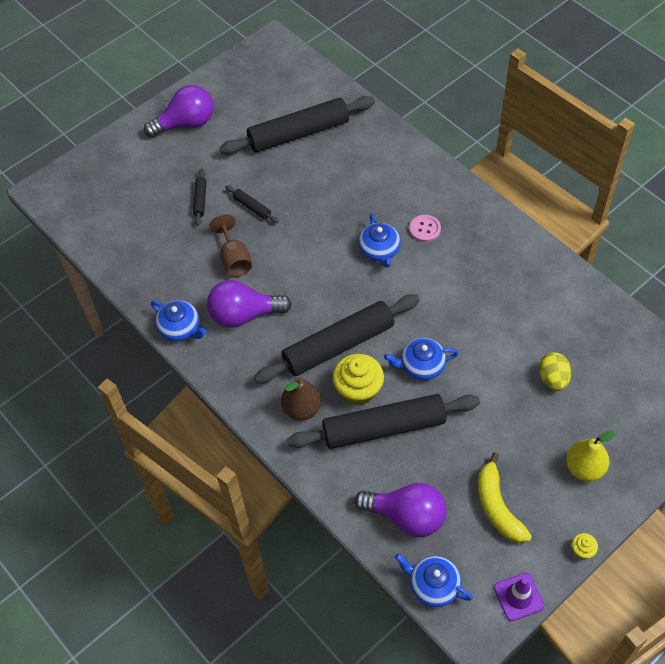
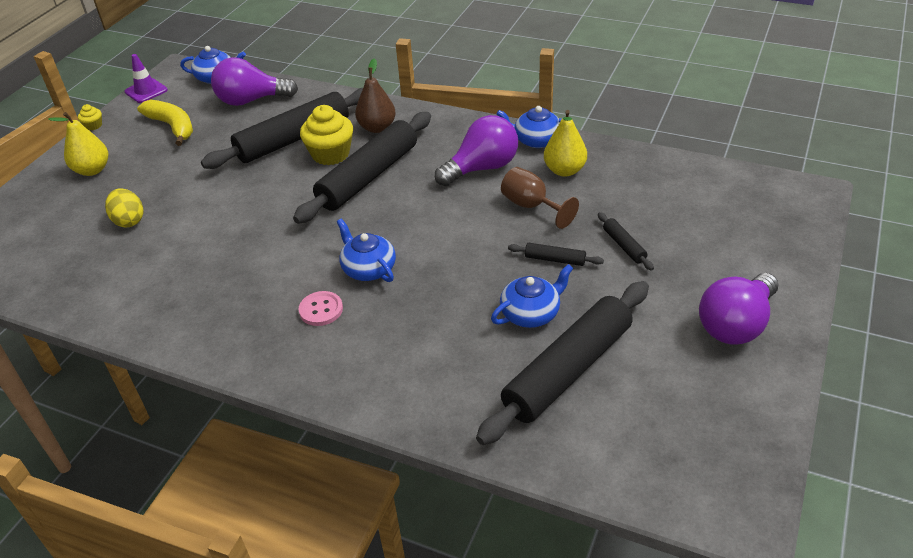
camera: 155 degrees right, 15 degrees down
(185, 284) = (564, 170): none -> yellow pear
(421, 366) = (274, 188): blue teapot -> blue teapot (531, 313)

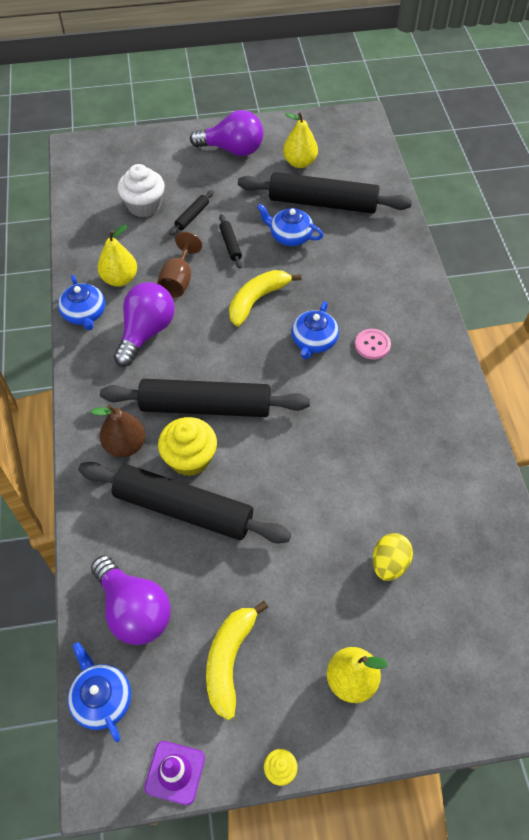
camera: 125 degrees left, 15 degrees up
(457, 250) = (257, 300): none -> yellow banana
(482, 168) = (146, 332): purple light bulb -> purple light bulb turned 90 degrees clockwise
(667, 383) = (299, 162): none -> yellow pear
(668, 215) = (144, 205): none -> white cupcake

